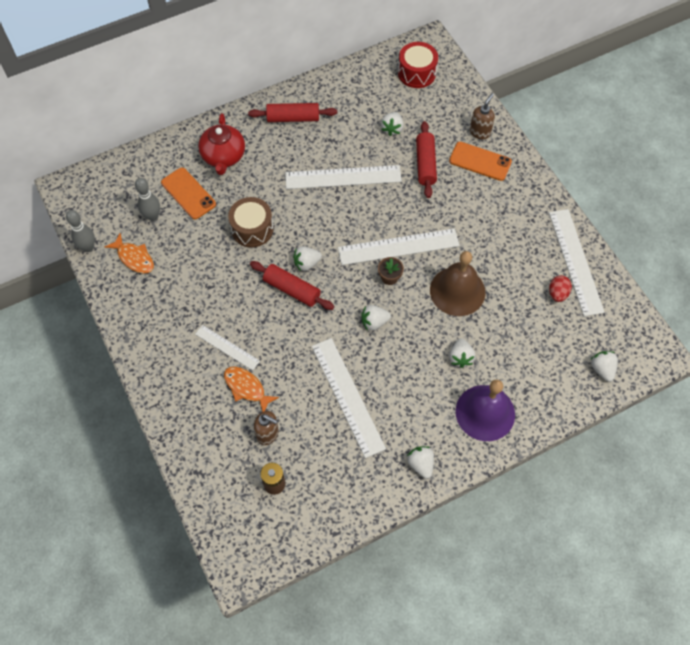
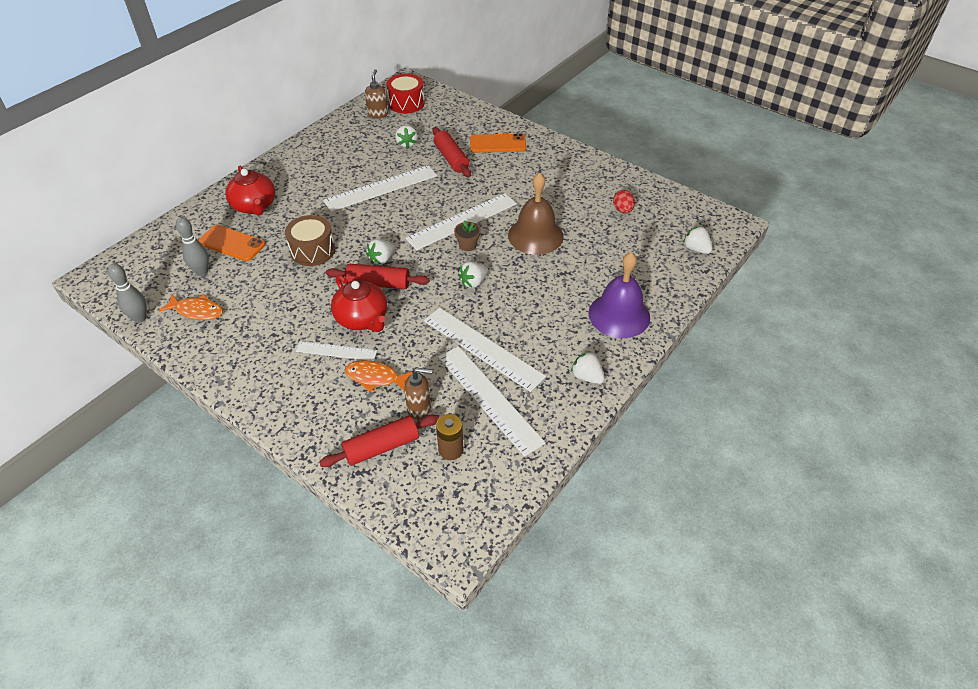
camera: 25 degrees left, 15 degrees down
(262, 322) = (362, 319): none -> red teapot
(293, 118) = (309, 161): red rolling pin -> red rolling pin (381, 447)
(460, 357) = (569, 282): white strawberry -> none
(480, 132) = (485, 125): brown soap dispenser -> brown soap dispenser (378, 114)
(575, 261) = (622, 184): white ruler -> white ruler (489, 398)

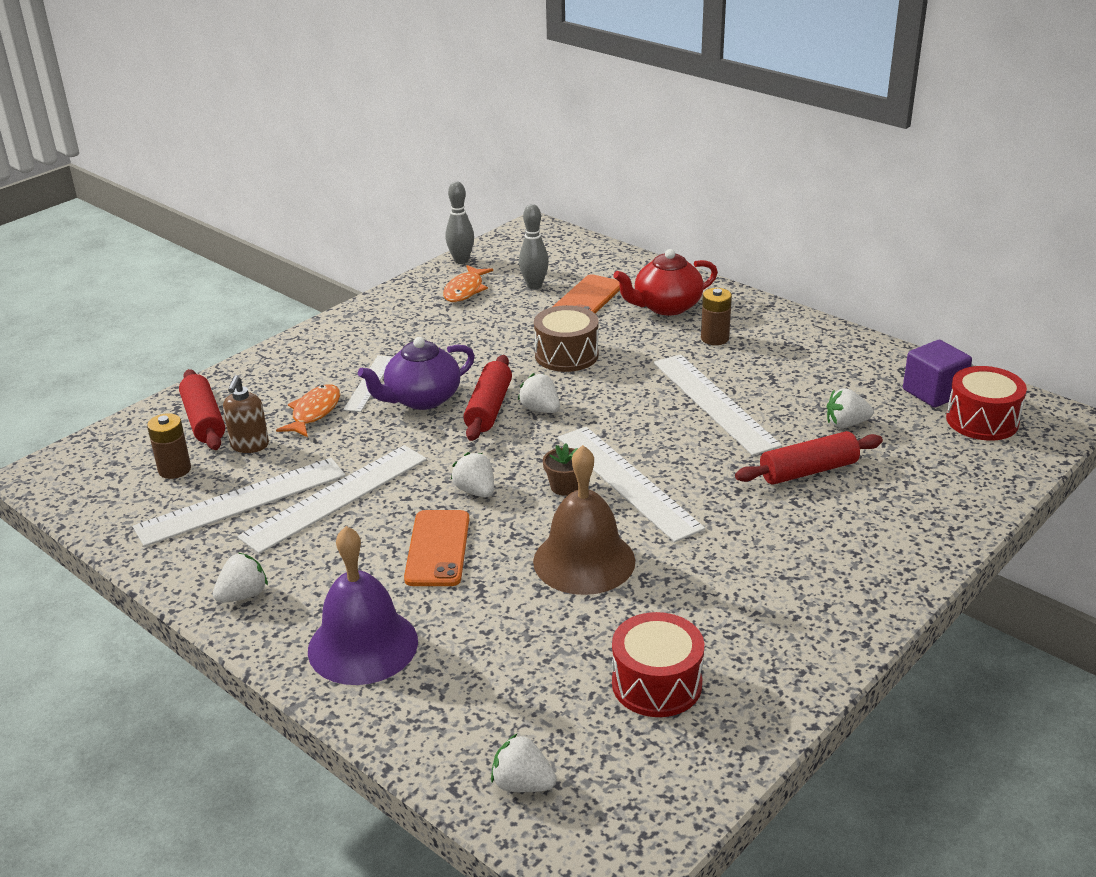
camera: 95 degrees right, 15 degrees down
(303, 186) = (714, 338): none -> brown battery
(362, 319) = (421, 399): red teapot -> purple teapot
(378, 114) = (933, 392): brown soap dispenser -> purple cube
(497, 144) = (868, 526): orange phone -> orange phone (437, 548)
(622, 210) = (656, 684): red egg -> red drum
(696, 249) = (522, 784): white strawberry -> white strawberry turned 120 degrees counterclockwise

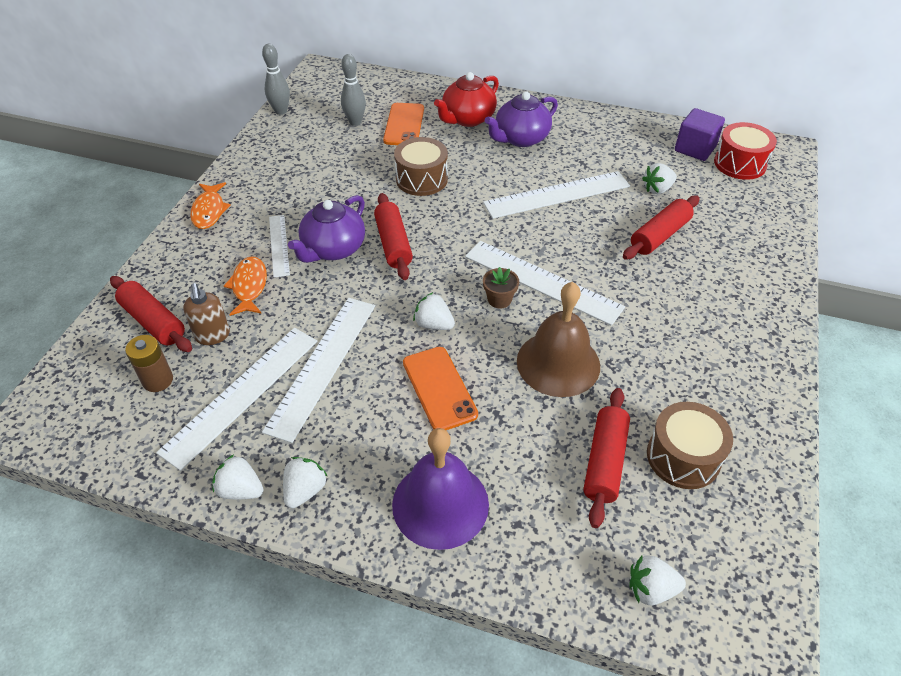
camera: 25 degrees left, 15 degrees up
(465, 290) = (302, 138): orange fish -> orange fish (209, 211)
(540, 409) = (434, 234): white strawberry -> white strawberry (241, 490)
(563, 662) = (605, 462): none -> red rolling pin
(656, 684) = (683, 457): red drum -> brown drum
(714, 338) = (520, 138): brown battery -> purple teapot
(714, 403) = (557, 195): white ruler -> white ruler turned 60 degrees counterclockwise

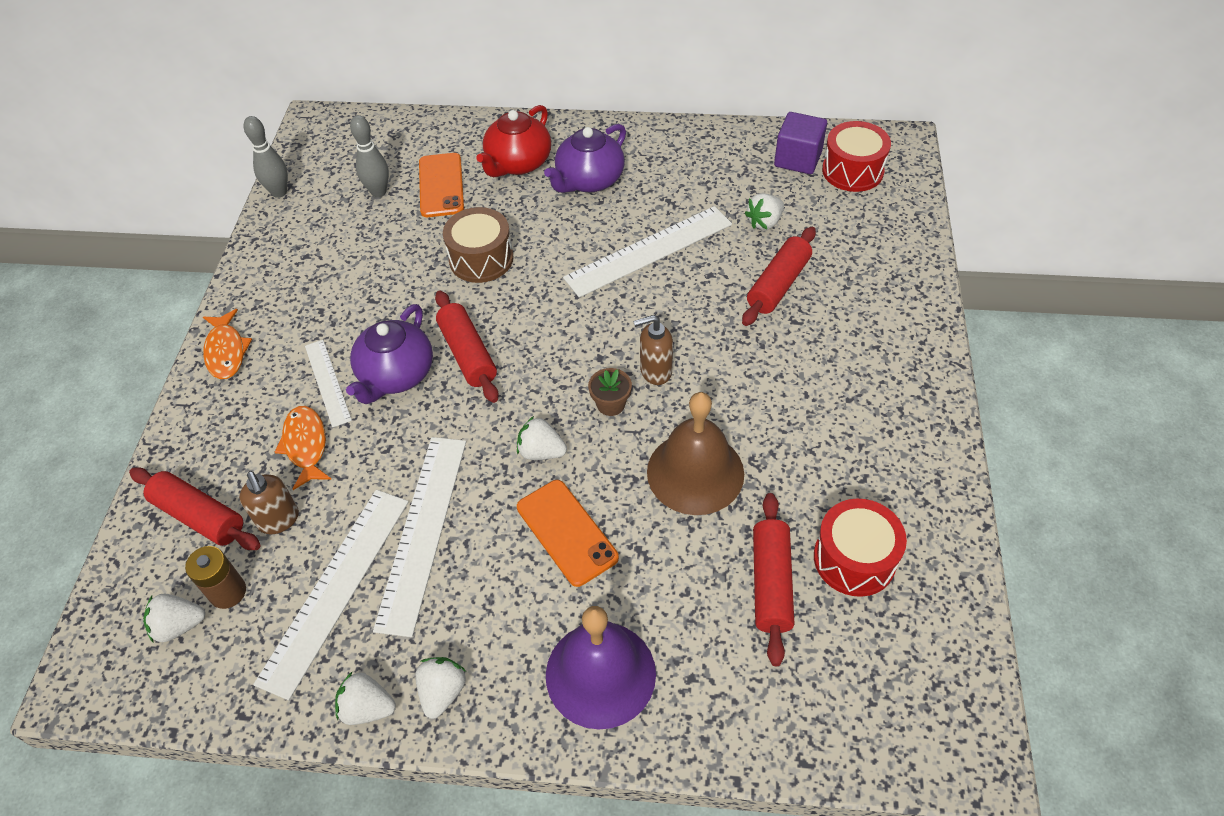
camera: 10 degrees left, 5 degrees up
(542, 282) = (655, 371): white ruler -> brown soap dispenser
(651, 589) = (848, 720): white strawberry -> white strawberry (179, 625)
(683, 457) = (854, 559): brown drum -> red drum

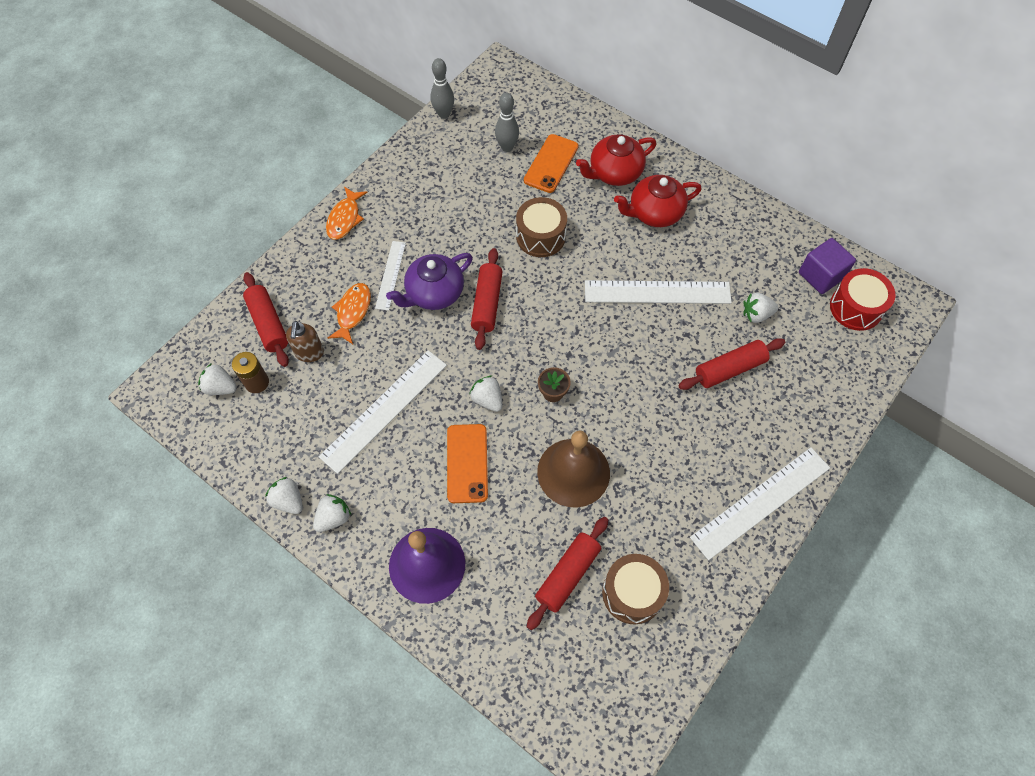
camera: 30 degrees right, 10 degrees up
(336, 588) = (315, 417): white ruler -> white ruler (761, 502)
(589, 180) = (654, 213): purple teapot -> red teapot
(655, 371) = (598, 385): brown soap dispenser -> none
(854, 559) = (632, 593): red drum -> brown drum

